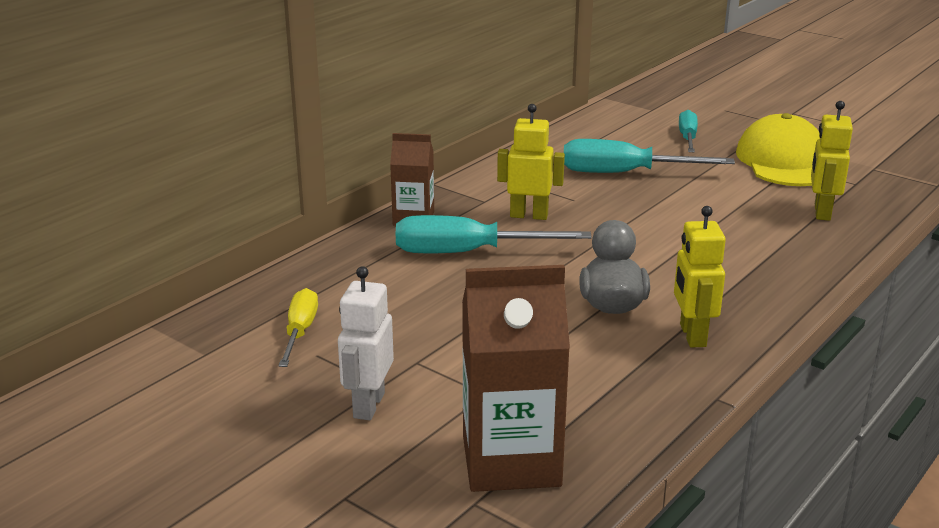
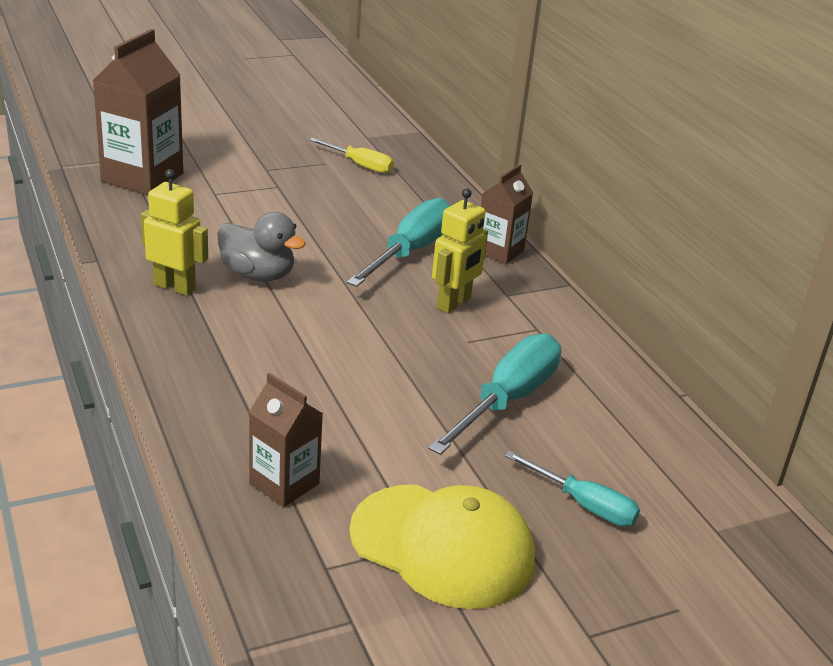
camera: 115 degrees right, 5 degrees up
(368, 405) = (250, 160): white robot -> none
(821, 212) = (284, 483): yellow robot -> brown carton

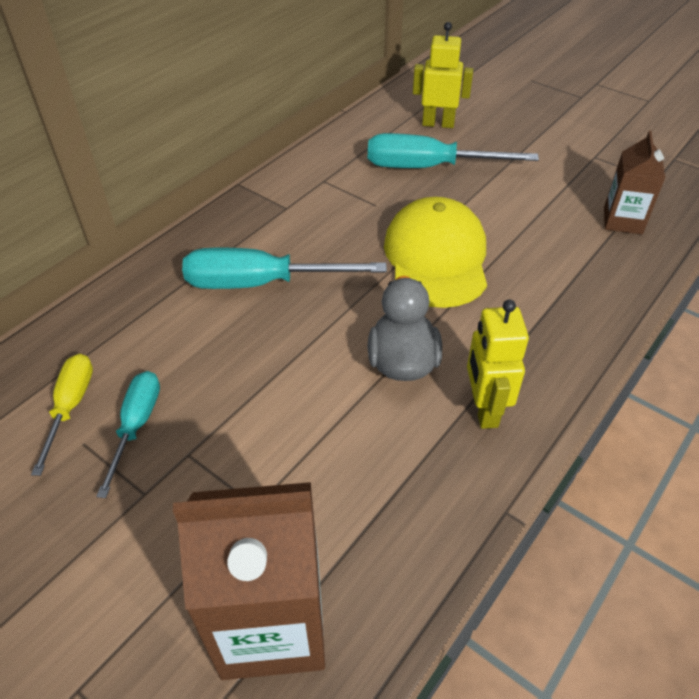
camera: 115 degrees left, 15 degrees up
(443, 545) = (586, 150): yellow cap -> yellow cap (436, 258)
(454, 303) = (328, 228): yellow robot -> yellow robot (438, 124)
(499, 251) = (212, 233): brown carton -> none
(584, 504) = (493, 118): turquoise screwdriver -> turquoise screwdriver (136, 425)

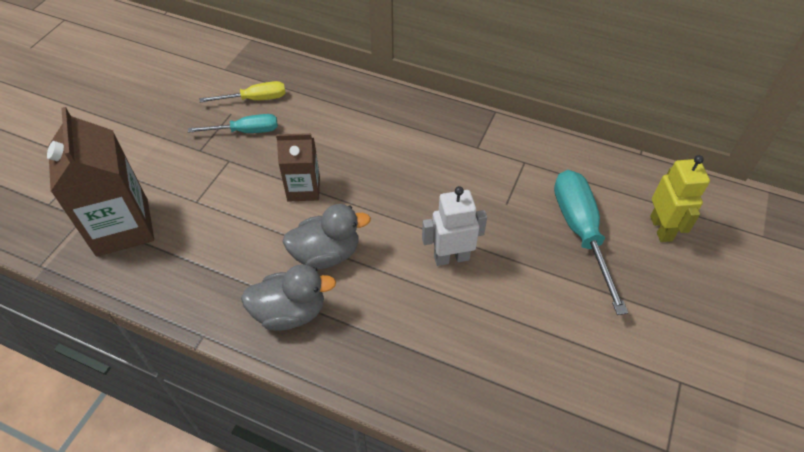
camera: 75 degrees right, 5 degrees up
(261, 283) = (384, 155): turquoise screwdriver -> none
(436, 258) = (451, 257): yellow cap -> white robot
(484, 409) = (290, 312): yellow robot -> grey duck
(622, 221) = (569, 412): brown carton -> brown carton (303, 189)

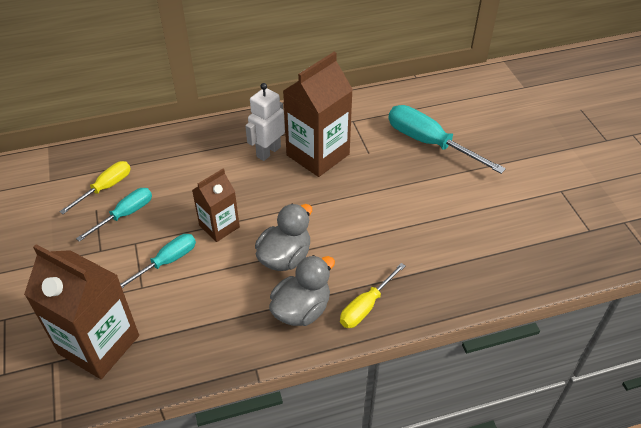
camera: 40 degrees left, 5 degrees down
(234, 192) = (167, 262): none -> turquoise screwdriver
(346, 352) = (366, 306): none -> yellow screwdriver
(451, 257) = (370, 206): white robot -> white robot (268, 152)
(455, 176) = (318, 155): none -> brown carton
(661, 228) = (470, 114): yellow robot -> none

